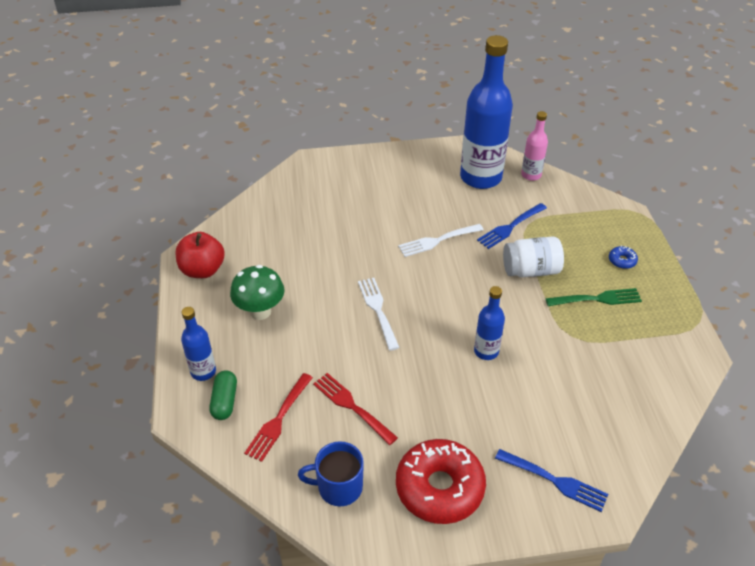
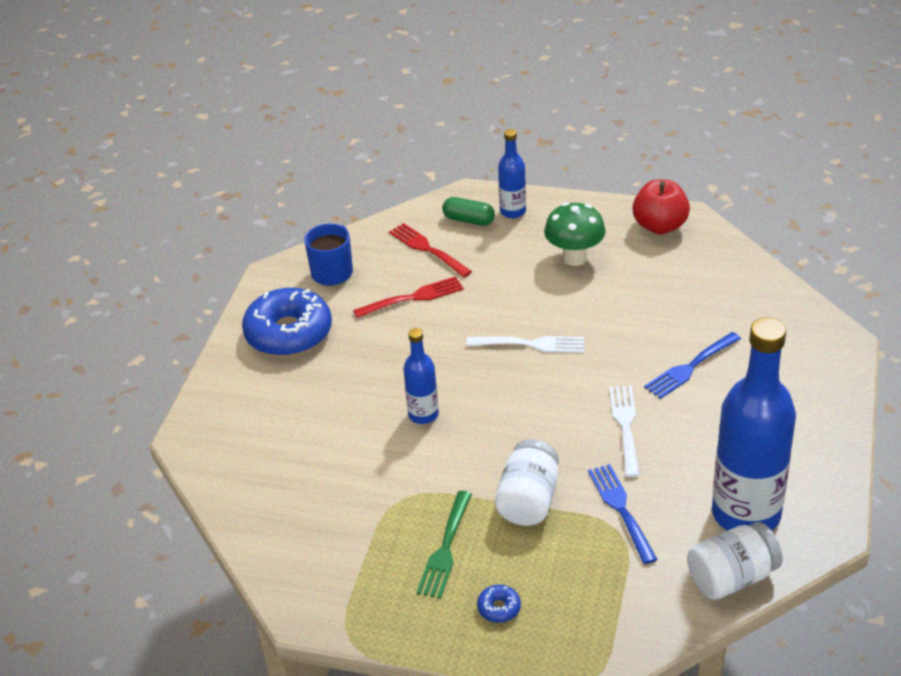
camera: 115 degrees right, 5 degrees down
(439, 488) = (289, 333): red donut -> blue donut
(531, 175) = (731, 578): pink bottle -> white jar
(555, 481) = (240, 413): blue fork -> blue fork (690, 367)

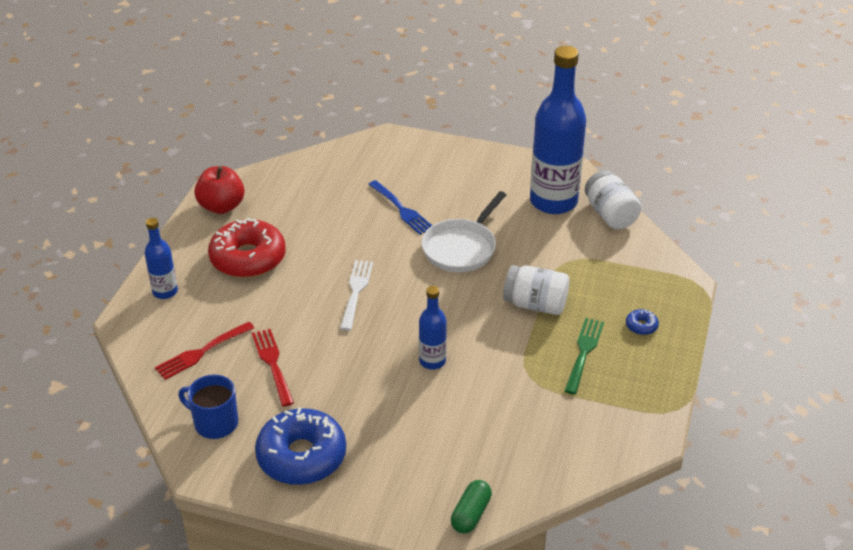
camera: 90 degrees left, 0 degrees up
(445, 548) = (584, 352): green fork -> green fork turned 90 degrees counterclockwise
(469, 220) = (167, 322): green capsule -> green capsule (471, 514)
(574, 258) = (248, 258): green mushroom -> red donut
(621, 509) = (546, 258): blue fork -> none
(625, 426) = (461, 248): white fork -> white pan

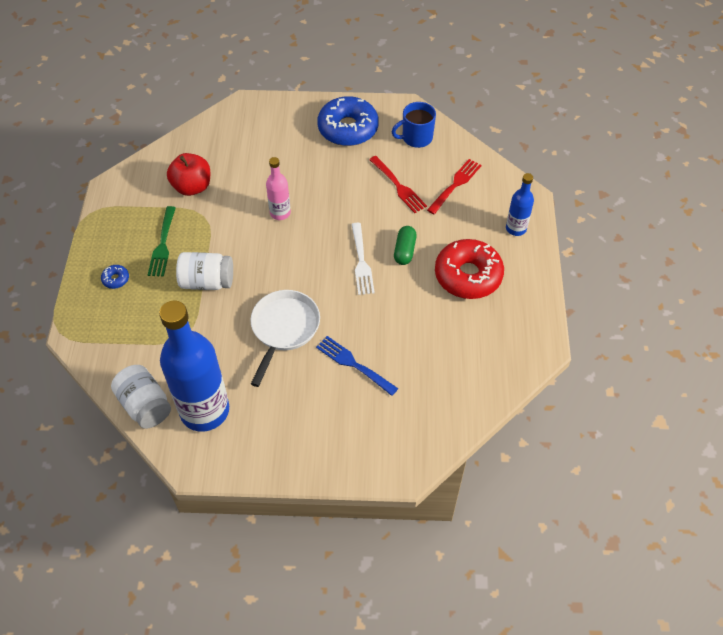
camera: 165 degrees right, 15 degrees up
(215, 423) = (416, 138): blue mug -> blue mug turned 150 degrees clockwise
(221, 206) = (525, 328): red apple -> red apple (192, 187)
(432, 361) = (280, 213): blue bottle -> pink bottle
(471, 514) = (228, 116): green capsule -> green capsule (404, 250)

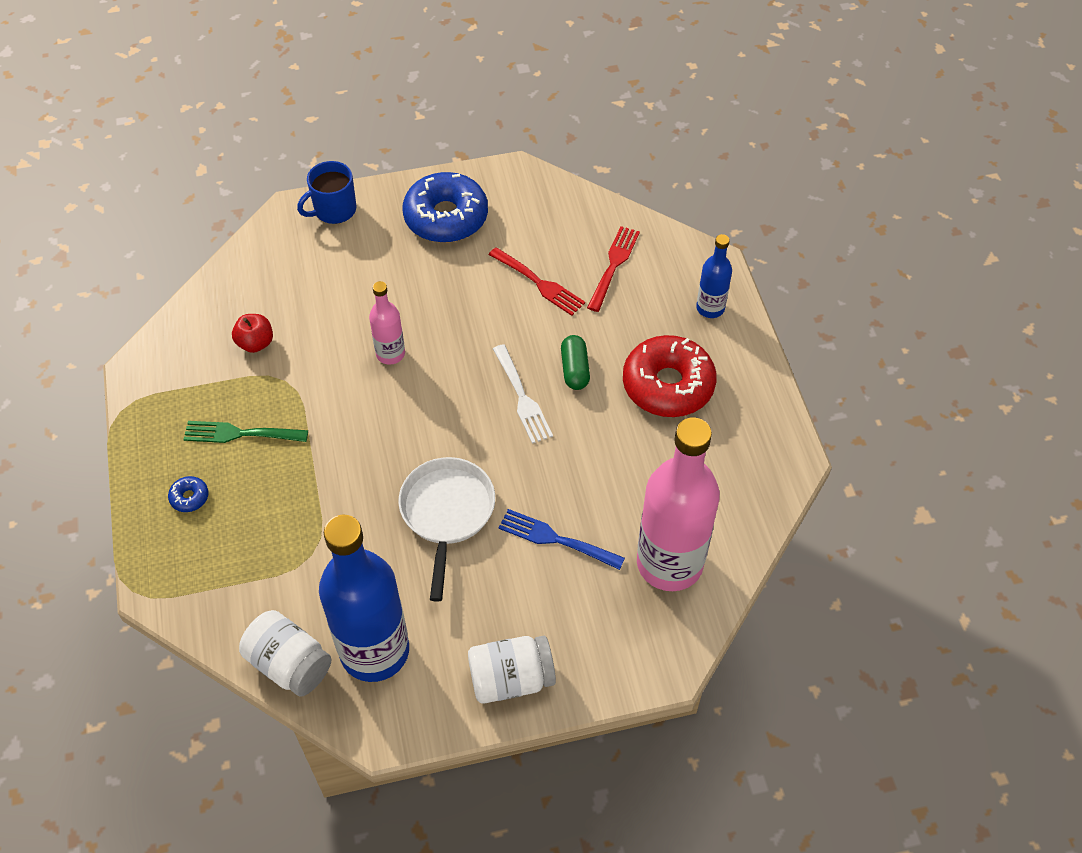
camera: 15 degrees left, 0 degrees up
(162, 244) = (240, 433): green fork -> green fork turned 105 degrees clockwise
(192, 187) = (256, 343): red apple -> red apple, size x0.66
(207, 281) = (320, 471): white jar -> white jar (511, 679)
(416, 138) = (542, 211): blue mug -> blue mug (334, 210)
(429, 400) = (669, 563): none -> pink bottle

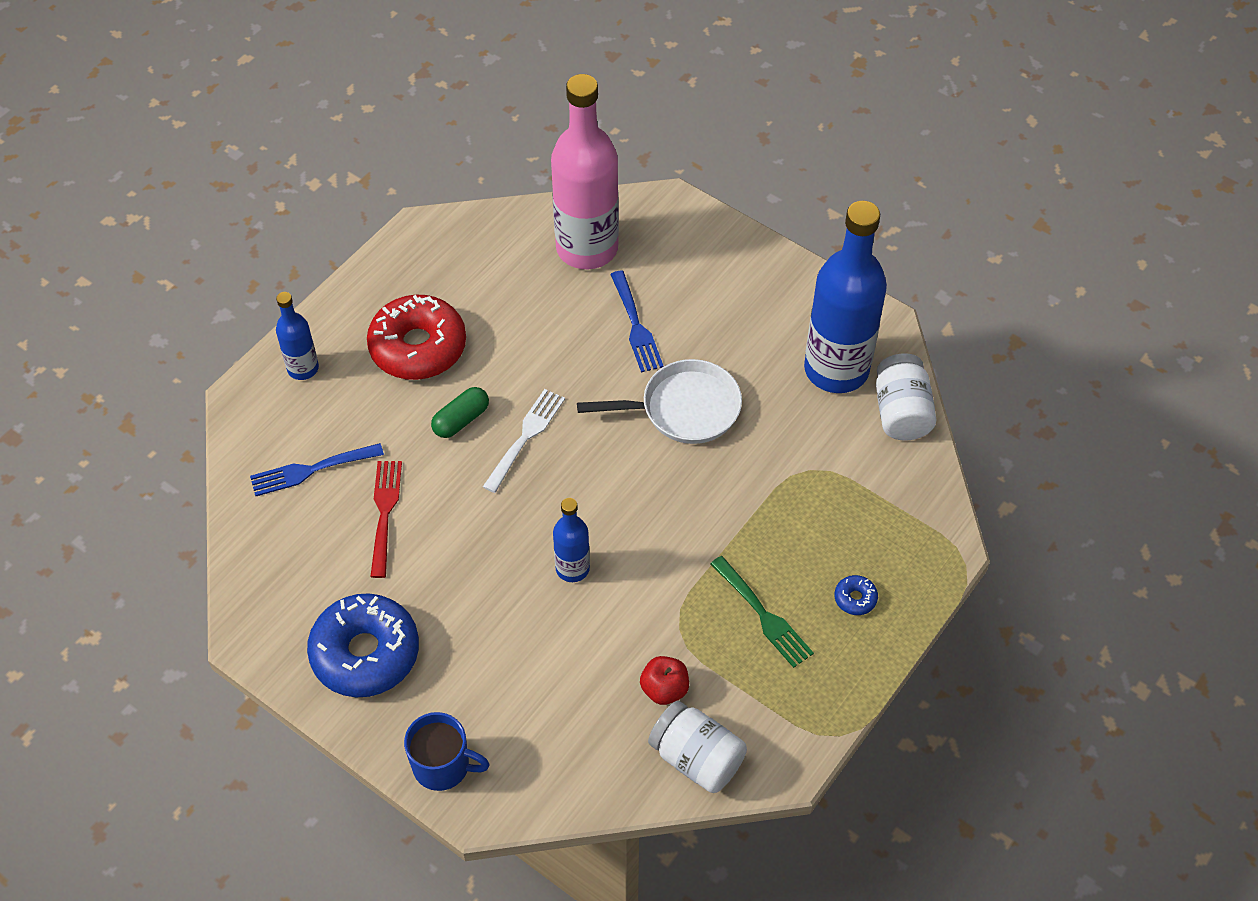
camera: 130 degrees left, 0 degrees up
(390, 354) = (572, 568): pink bottle -> blue bottle
(447, 513) = (684, 409): white pan -> white pan turned 150 degrees counterclockwise
(511, 679) = (769, 278): white jar -> white jar (696, 758)
(613, 265) = (311, 470): red fork -> blue fork

